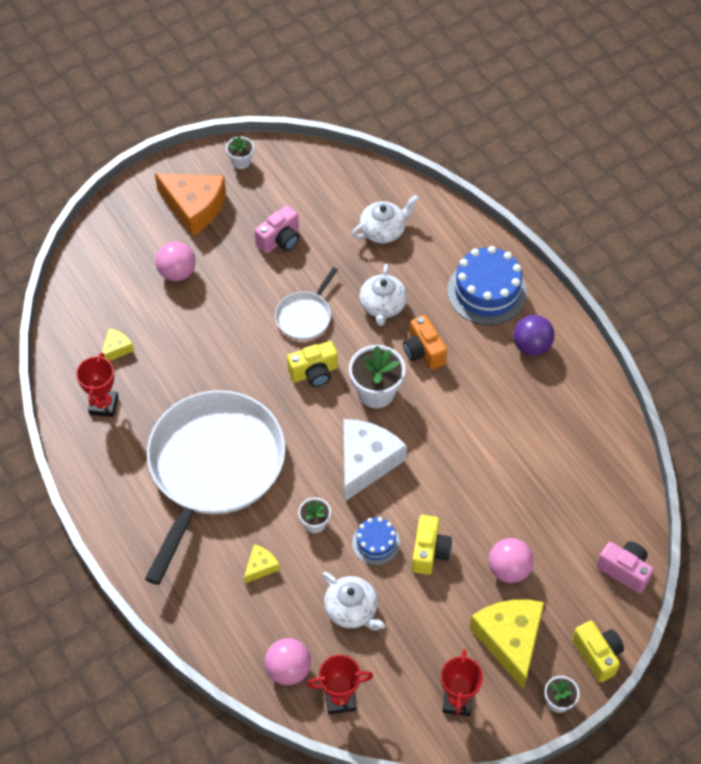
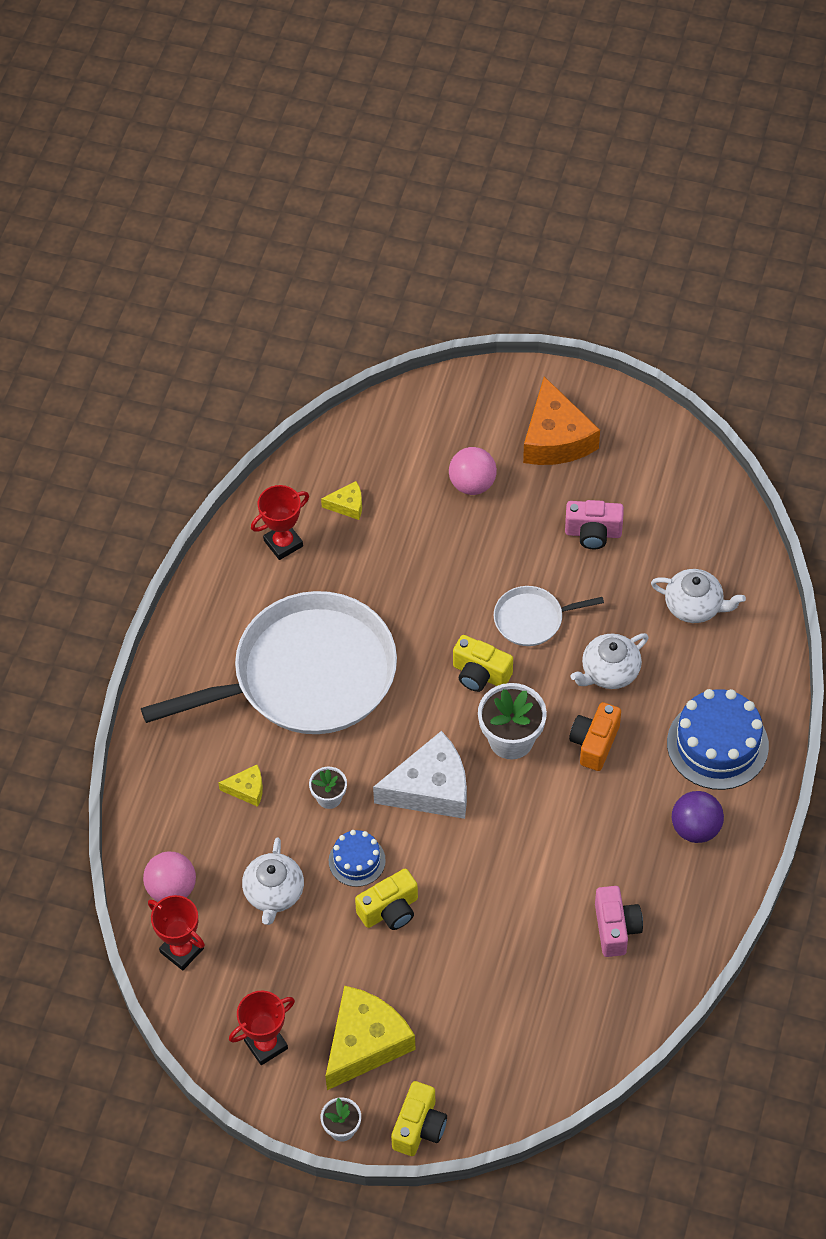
camera: 50 degrees right, 0 degrees up
(241, 162) = (645, 432): white flower pot -> none
(508, 569) = (435, 989): pink ball -> none
(624, 570) = (529, 1087): pink camera -> pink camera (616, 928)

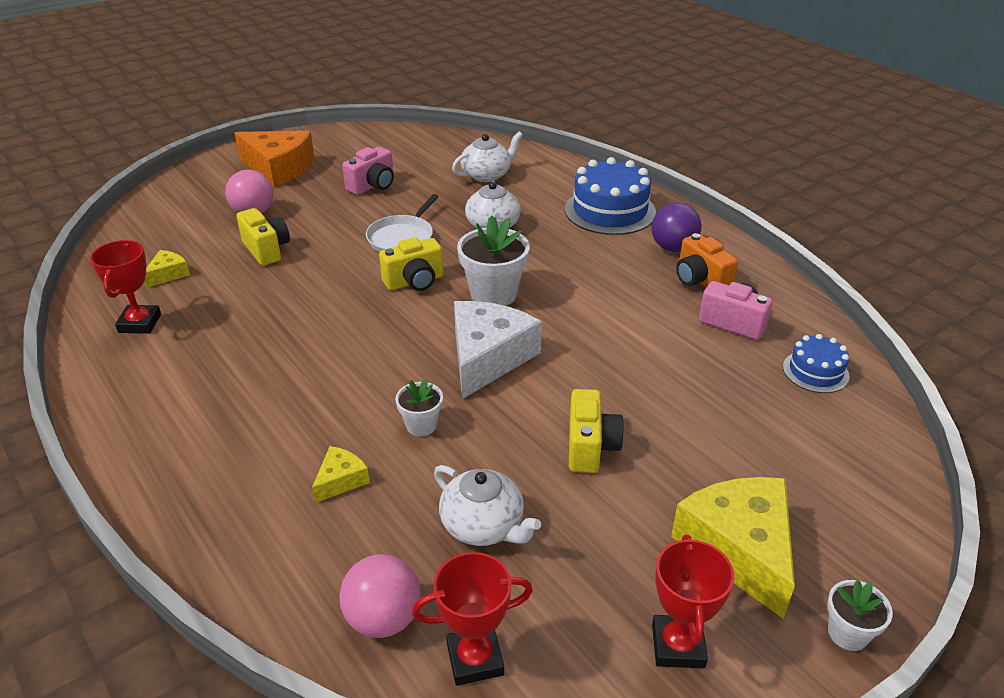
camera: 55 degrees left, 20 degrees down
(306, 675) = (279, 375): white pan -> none
(357, 860) = (511, 441): blue cake -> blue cake (815, 371)
(419, 1127) = (883, 559): yellow camera -> yellow camera (266, 249)
(594, 743) = (546, 258): orange camera -> orange camera (700, 280)

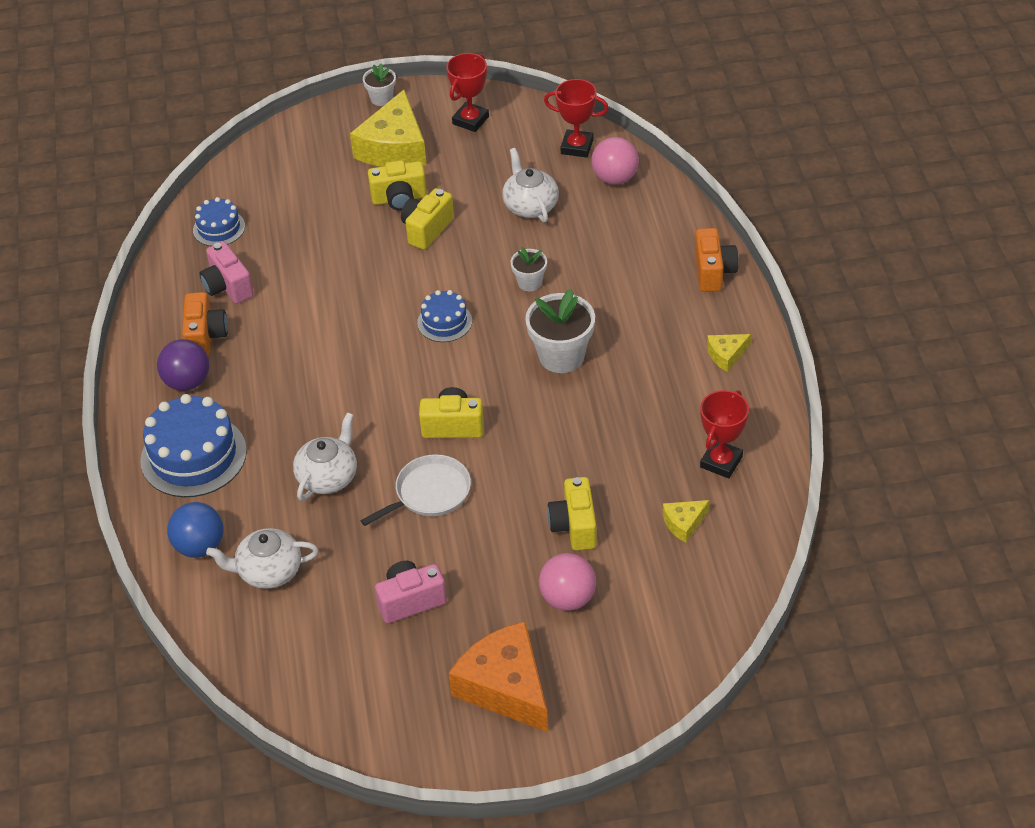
camera: 150 degrees left, 10 degrees up
(185, 515) = (713, 272): none -> orange camera
(340, 480) = (604, 262): yellow cheese -> yellow cheese (726, 355)
(487, 357) = (444, 322): white cheese -> blue cake
(493, 294) = (393, 385): white flower pot -> white flower pot (561, 356)
(547, 173) = (200, 546): none -> blue ball
(659, 474) = (399, 199): none -> yellow camera

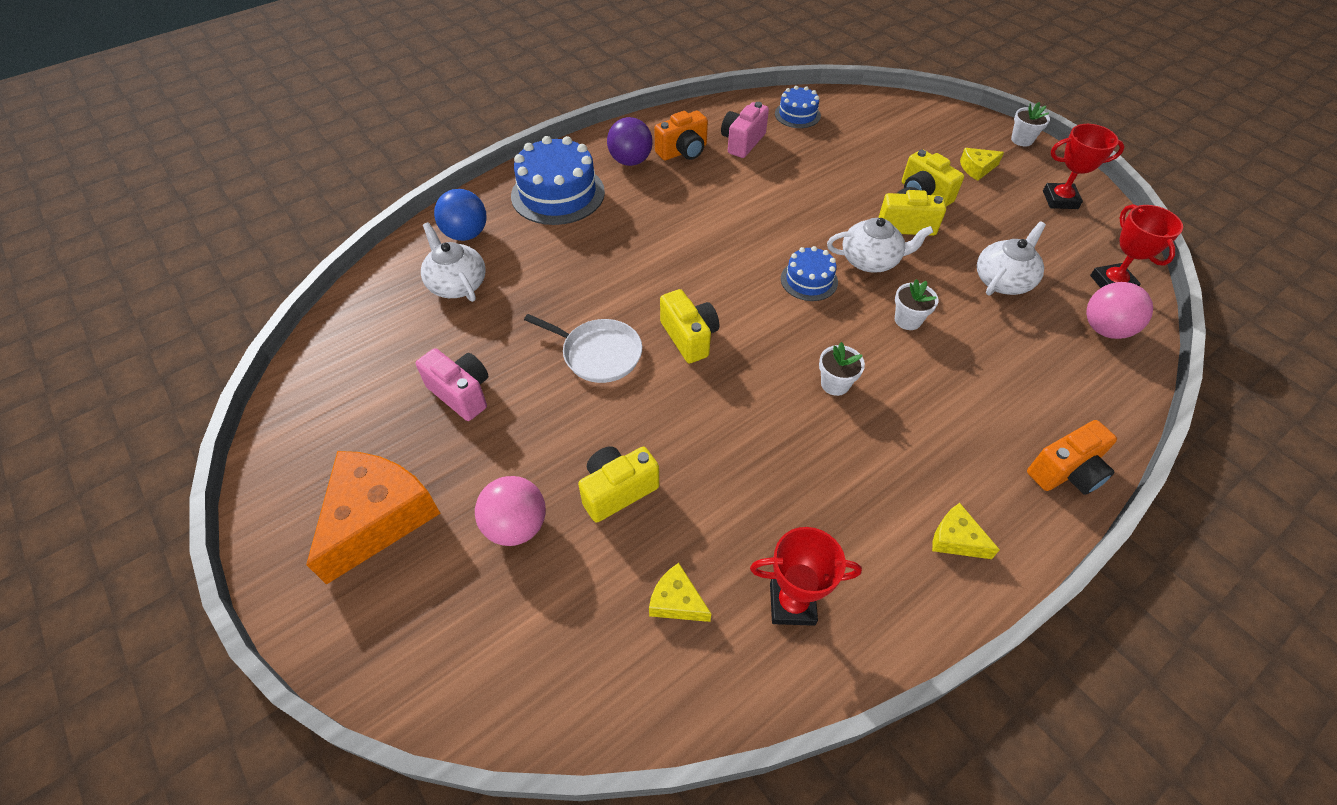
camera: 60 degrees right, 5 degrees up
(328, 477) = (579, 278): white teapot -> white teapot (870, 260)
(394, 147) = (977, 169): yellow cheese -> yellow cheese, size x0.47
(561, 356) = (835, 384): white flower pot -> white flower pot, size x0.55

